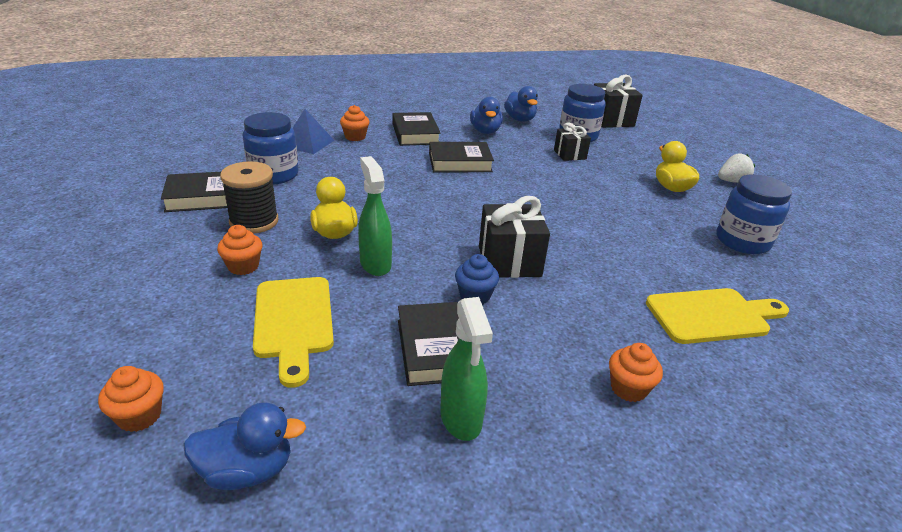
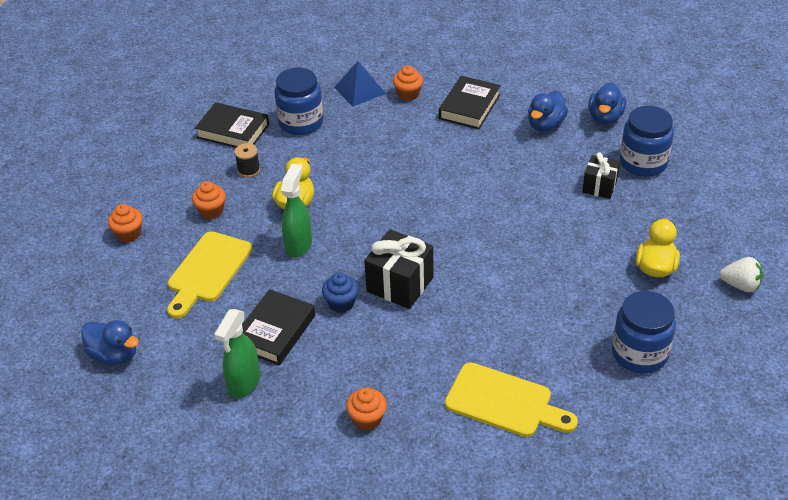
camera: 40 degrees right, 10 degrees up
(139, 416) = (87, 297): orange cupcake -> orange cupcake (129, 234)
(254, 221) = (249, 170): black spool -> black spool, size x0.56
(460, 162) = (473, 160): black book -> none
(611, 120) = (716, 151): black gift -> none

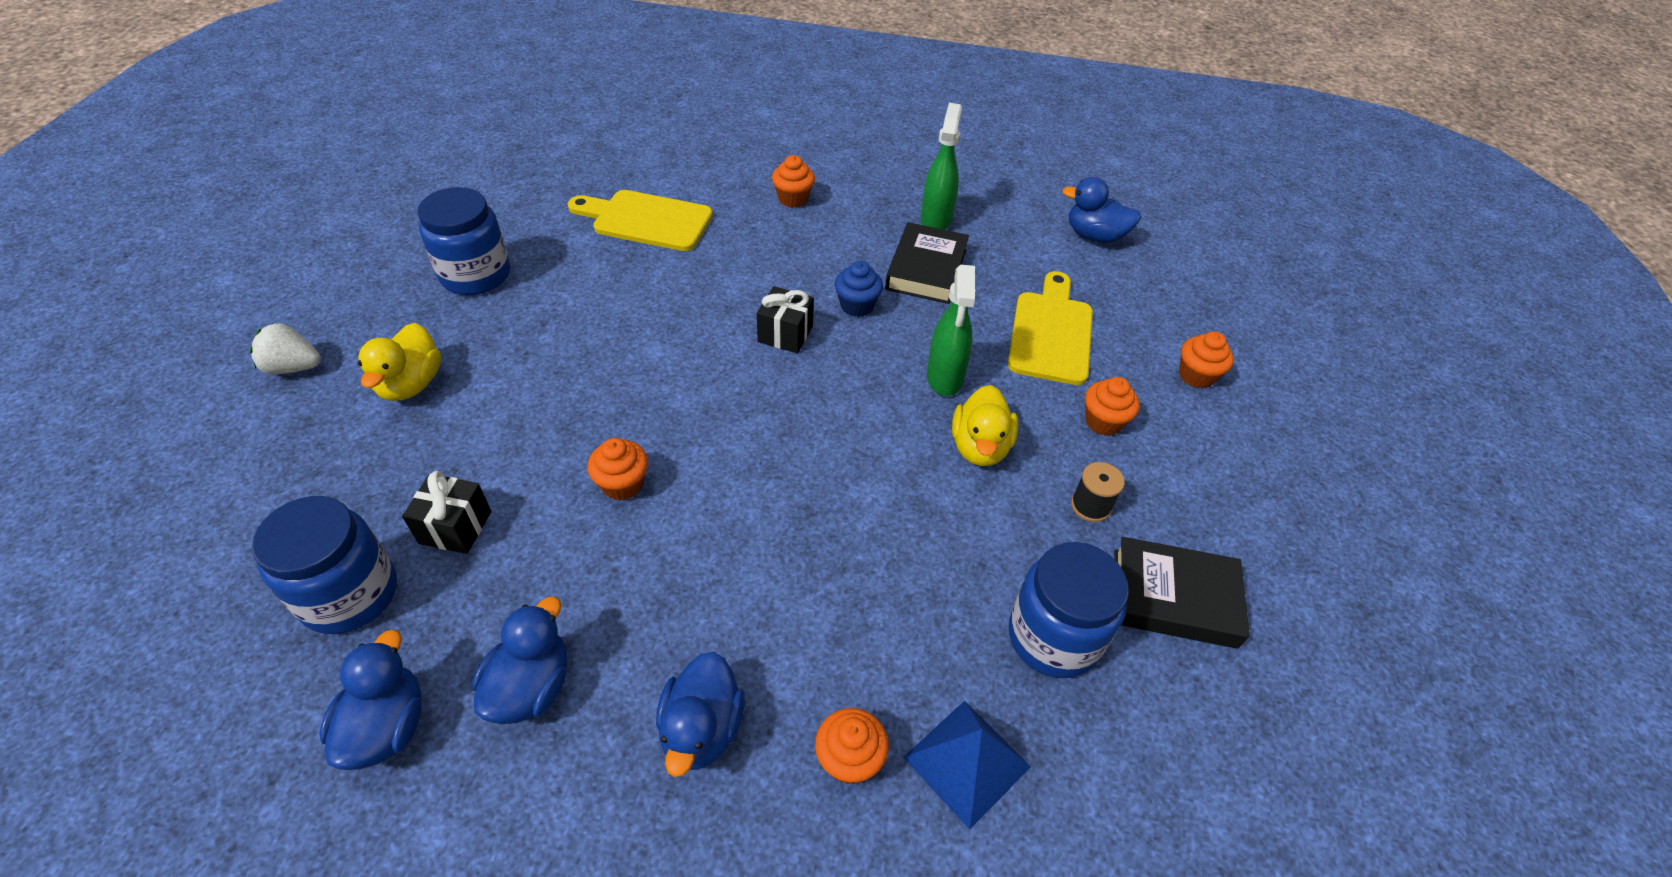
camera: 165 degrees right, 5 degrees up
(400, 284) = (785, 334): black gift -> black gift, size x0.63
(469, 107) = (701, 729): black book -> blue duck
(510, 200) = (622, 484): none -> orange cupcake

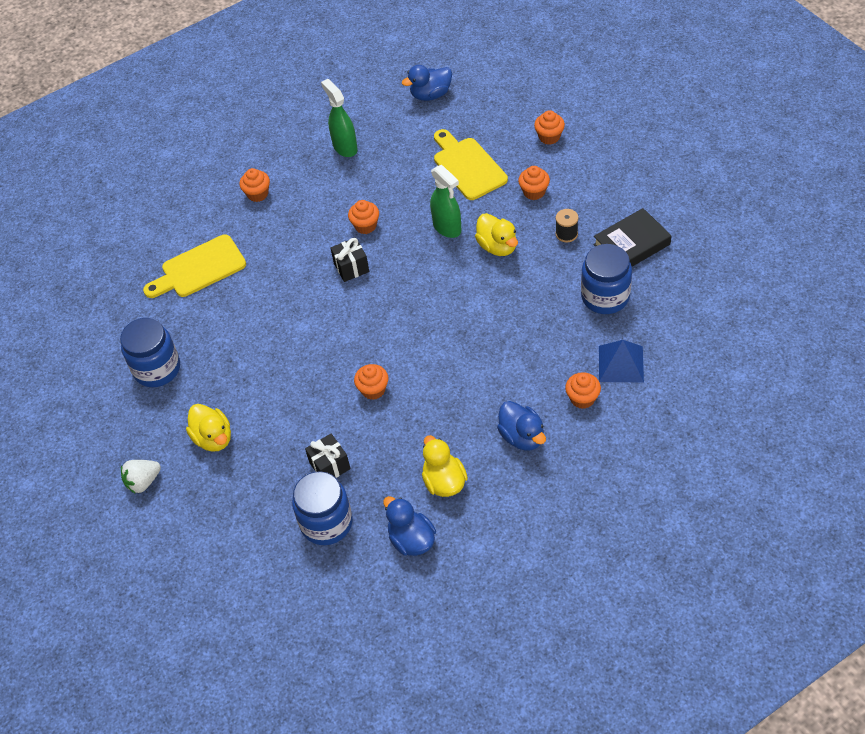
camera: 35 degrees left, 5 degrees up
(531, 687) = (444, 482): blue duck -> yellow duck
(857, 306) = (365, 226): blue cupcake -> orange cupcake
(926, 269) = (374, 179): black book -> none

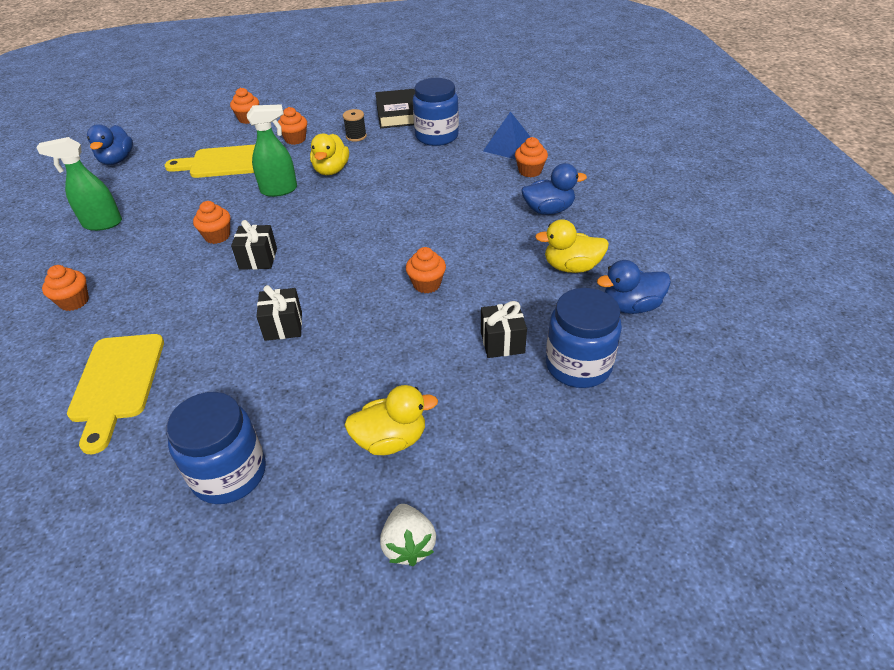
camera: 70 degrees left, 10 degrees down
(287, 325) = (283, 326): none -> black gift
(497, 246) = (331, 170): yellow duck -> yellow duck turned 105 degrees clockwise

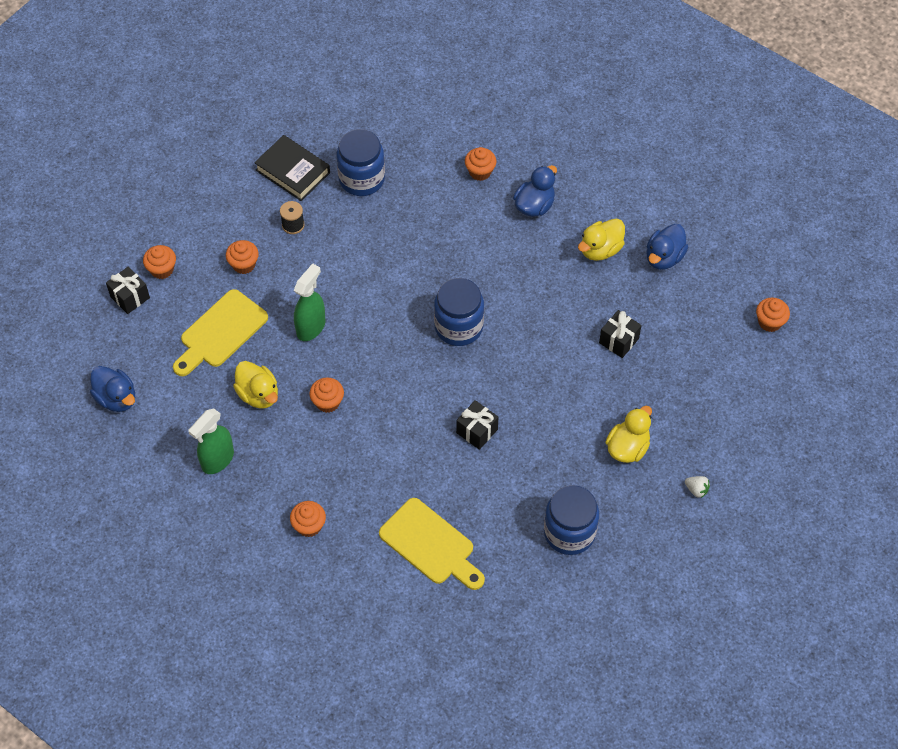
camera: 45 degrees left, 15 degrees up
(258, 259) = (387, 397): black gift -> black gift (130, 297)
(331, 170) = (324, 277): yellow duck -> yellow duck (258, 394)
(408, 545) = (696, 490): white strawberry -> white strawberry, size x0.65
(427, 284) = (526, 332): orange cupcake -> orange cupcake (769, 322)
(509, 146) = (433, 152): blue pyramid -> none
(578, 365) = (675, 324): blue jar -> blue jar (458, 327)

